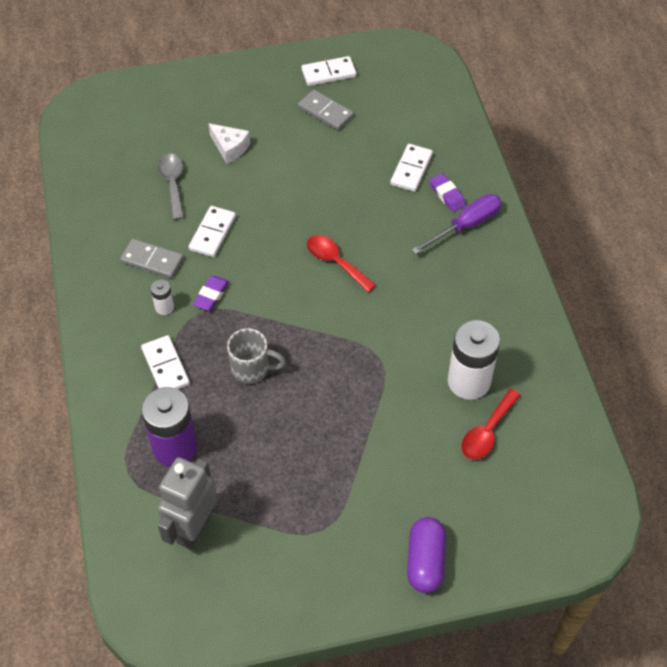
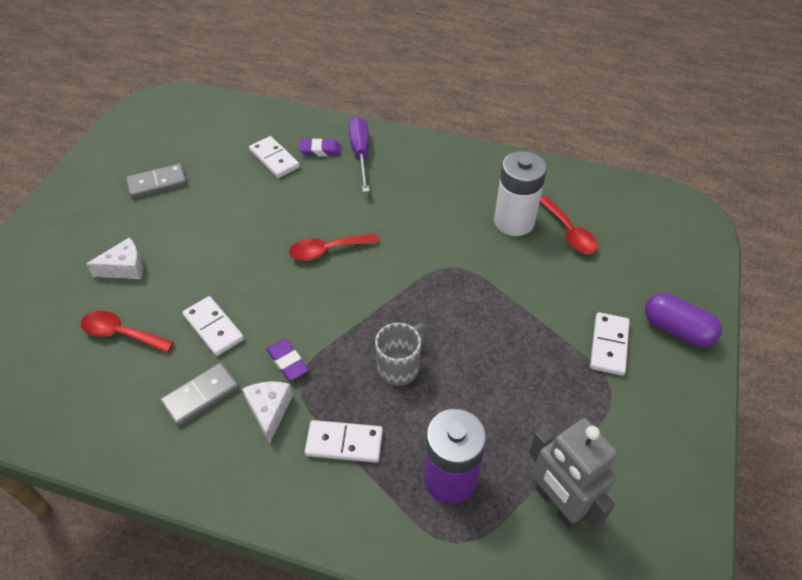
camera: 60 degrees left, 5 degrees down
(164, 307) = (269, 411): white battery -> white cheese
(173, 184) = (121, 334): grey spoon -> red spoon
(328, 73) = (117, 162): white domino -> white domino (608, 345)

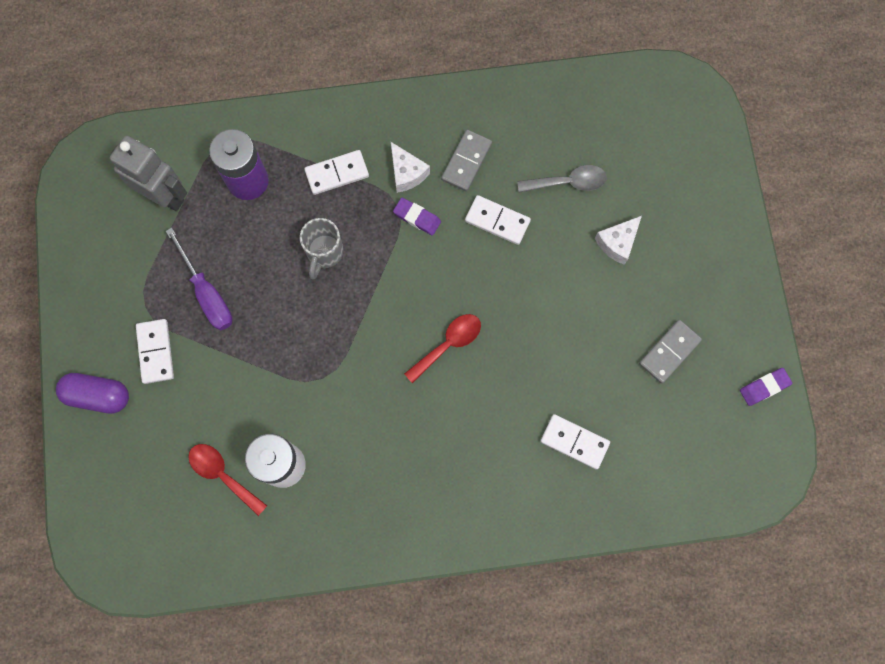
camera: 155 degrees right, 25 degrees up
(121, 334) = (568, 182): red spoon -> grey spoon
(320, 150) = (533, 478): purple eraser -> purple eraser (764, 387)
(360, 154) = (487, 493): purple screwdriver -> purple screwdriver (207, 293)

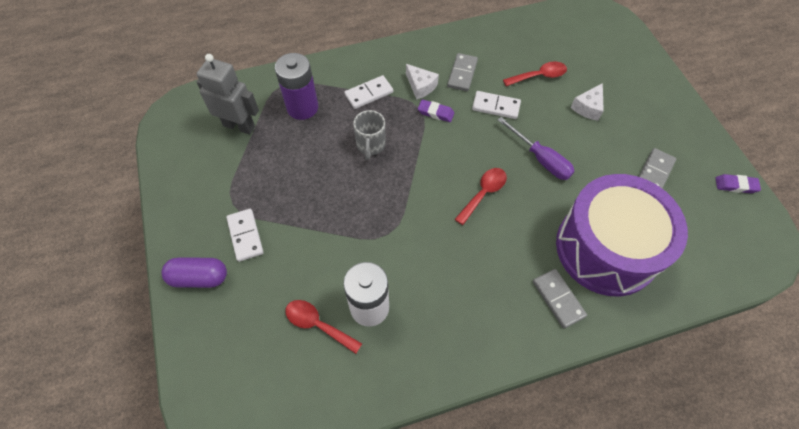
camera: 10 degrees left, 15 degrees down
(207, 293) = (282, 186): purple screwdriver -> purple screwdriver (540, 159)
(498, 493) = (558, 299): none -> grey domino
(568, 182) = (539, 76): grey spoon -> red spoon
(574, 442) = (606, 248): white domino -> purple drum
(764, 387) = (735, 185): purple eraser -> purple eraser turned 45 degrees clockwise

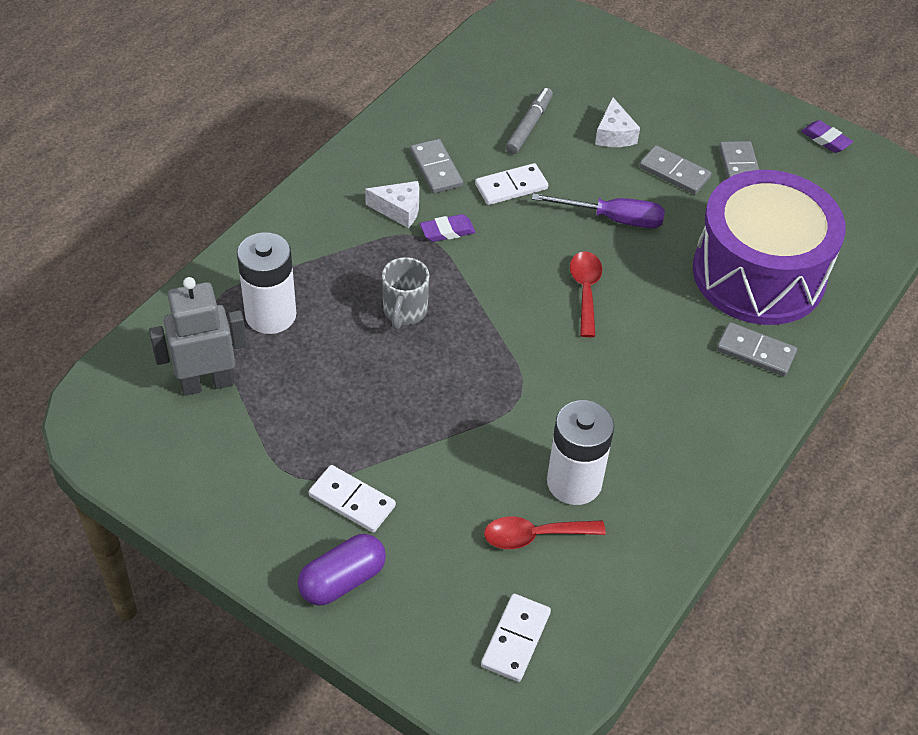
camera: 40 degrees left, 10 degrees down
(302, 107) = (270, 315): purple battery -> white battery
(369, 94) = (342, 252): white domino -> white domino (516, 639)
(370, 145) = (404, 311): grey mug -> grey mug turned 45 degrees clockwise
(539, 76) = (529, 126): red spoon -> grey marker
(607, 151) = (674, 172): none -> grey domino
(735, 185) = (825, 140): purple eraser -> purple eraser turned 75 degrees clockwise

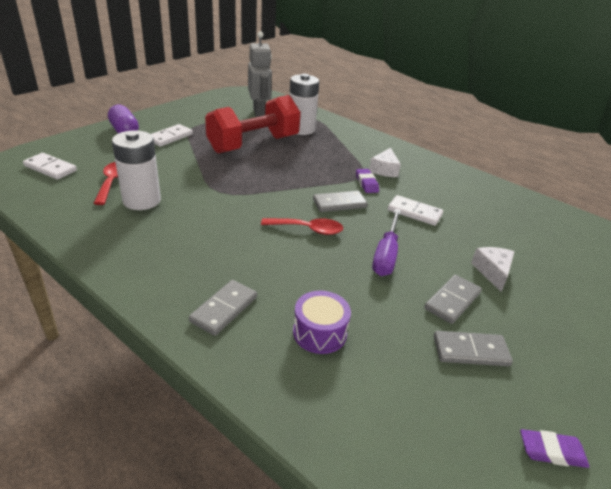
camera: 95 degrees right, 15 degrees down
(351, 375) = (253, 144): none -> red dumbbell
(404, 311) = (298, 163): grey mug -> none
(436, 169) = (426, 186): grey domino -> grey domino (339, 203)
(511, 187) = (414, 212): white domino -> white domino turned 45 degrees counterclockwise
(529, 126) = (486, 229): grey marker -> none
(614, 134) = (492, 272): white cheese -> white cheese turned 90 degrees clockwise
(758, 274) = (319, 332): purple drum -> purple drum, size x0.41
(825, 140) = (551, 451): purple eraser -> purple eraser turned 45 degrees clockwise

